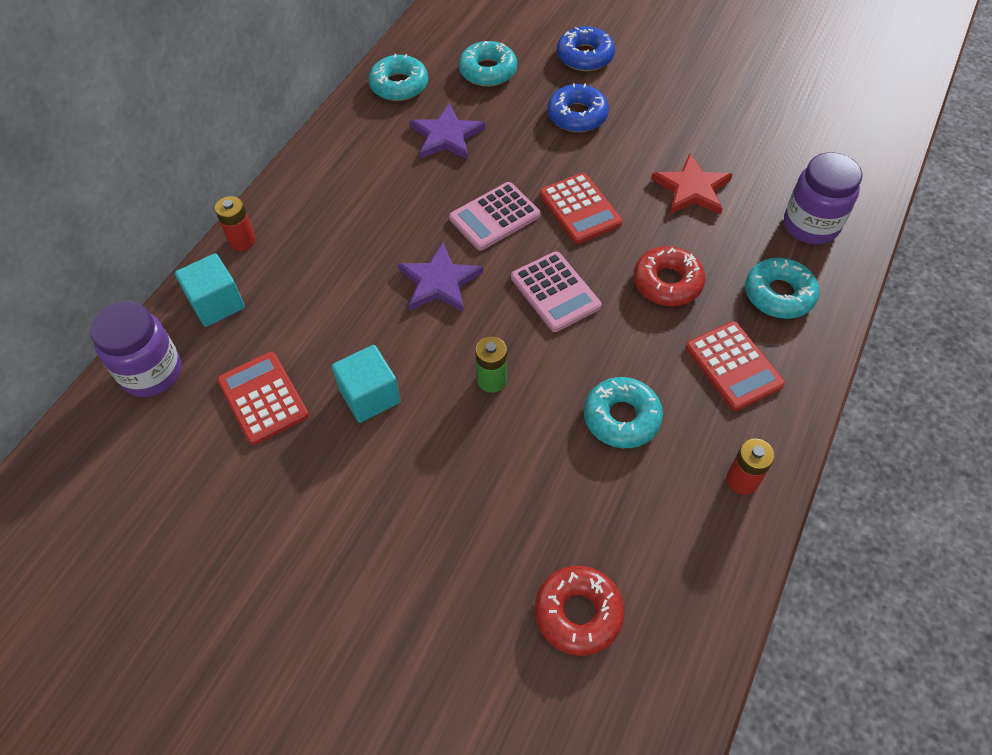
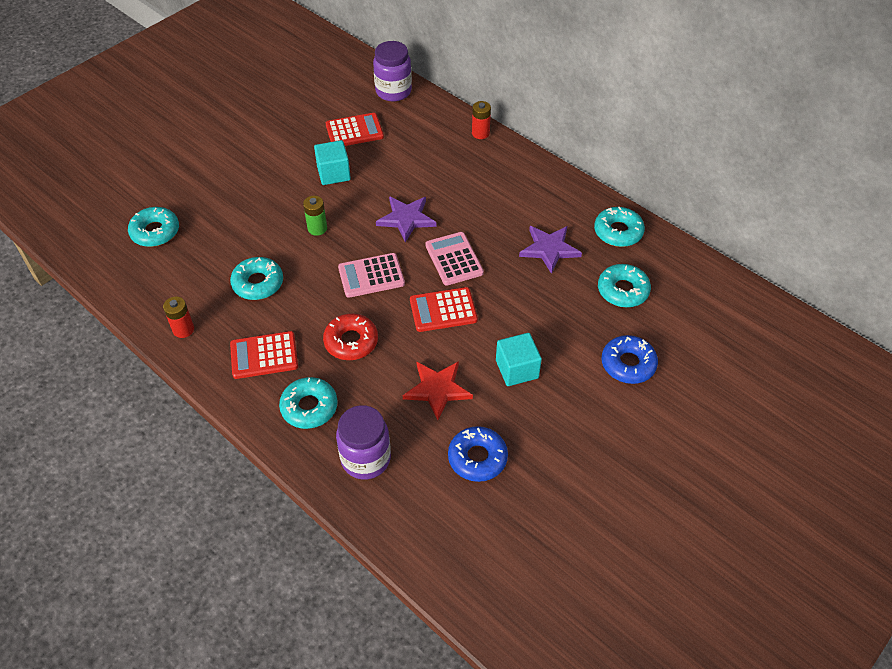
camera: 105 degrees right, 5 degrees down
(217, 303) = (433, 119): turquoise cube -> turquoise cube (517, 369)
(577, 115) = (549, 337): blue donut -> blue donut (477, 458)
(578, 613) = (155, 232): red donut -> turquoise donut

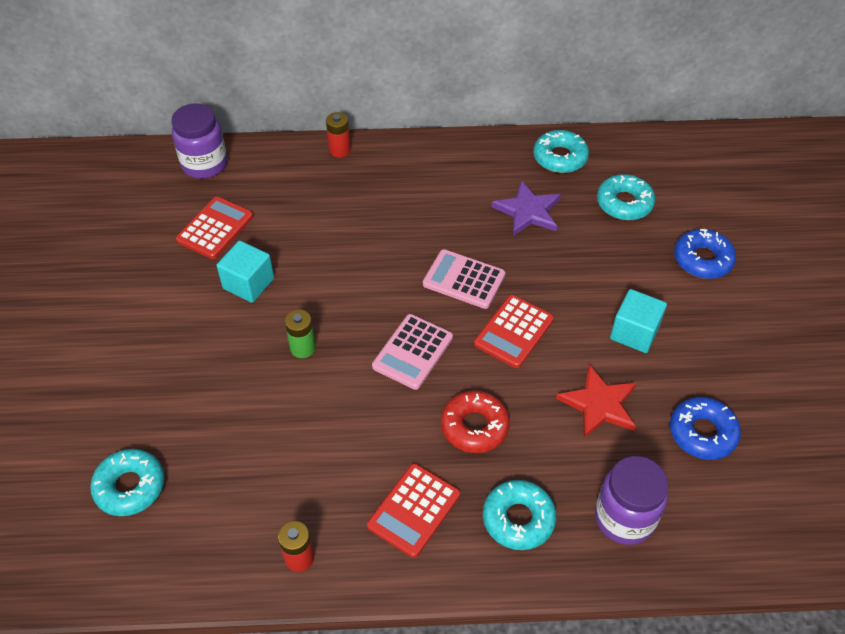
camera: 45 degrees left, 0 degrees up
(258, 283) = (314, 447): turquoise donut -> none
(406, 219) = (375, 275): purple star -> none

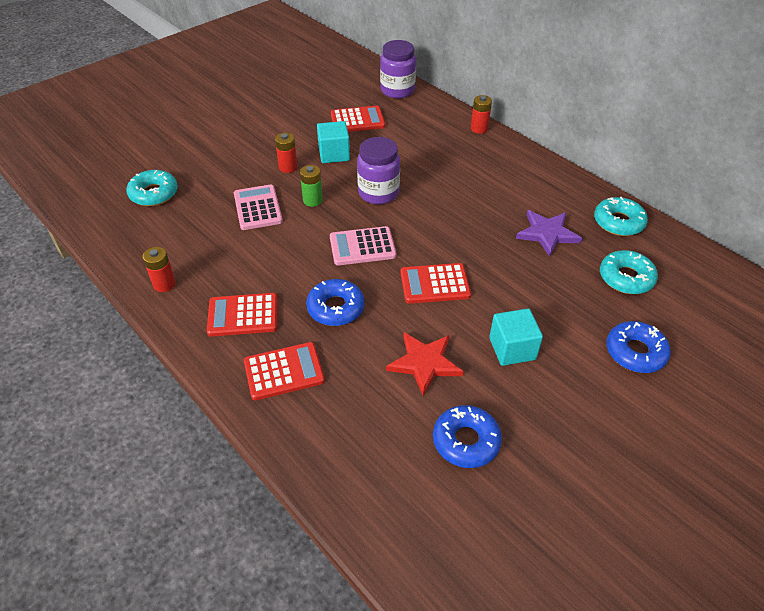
camera: 50 degrees right, 5 degrees down
(225, 335) = (288, 167): none -> red battery
(464, 280) = (448, 237): pink calculator -> pink calculator (257, 208)
(474, 426) = (335, 308): red donut -> blue donut
(518, 519) = (284, 371): turquoise donut -> red calculator
(624, 518) = (340, 432): purple jar -> purple jar (378, 193)

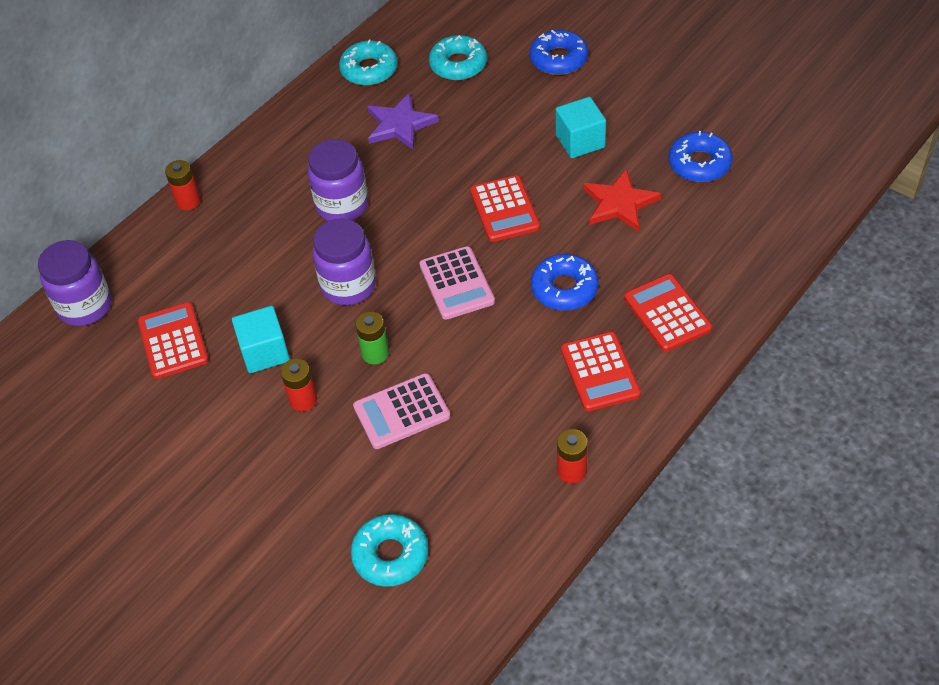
camera: 95 degrees left, 5 degrees up
(459, 196) = (342, 206): none -> purple jar

